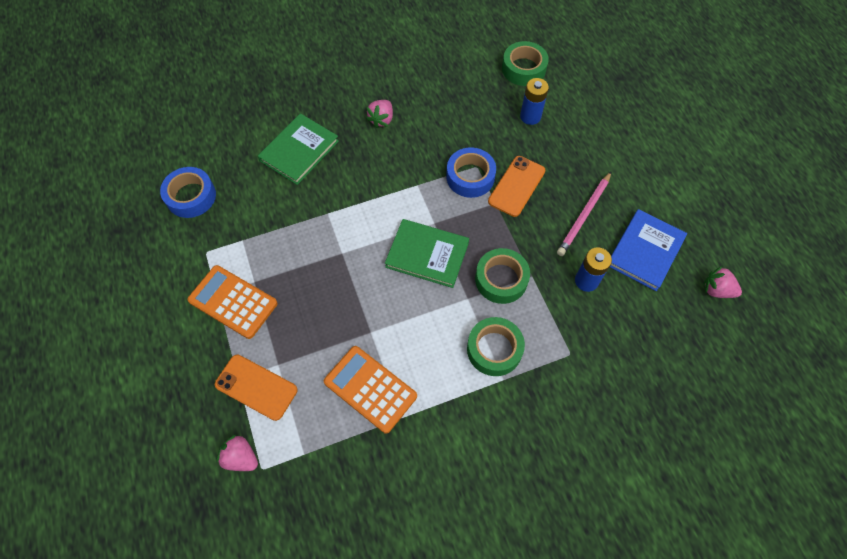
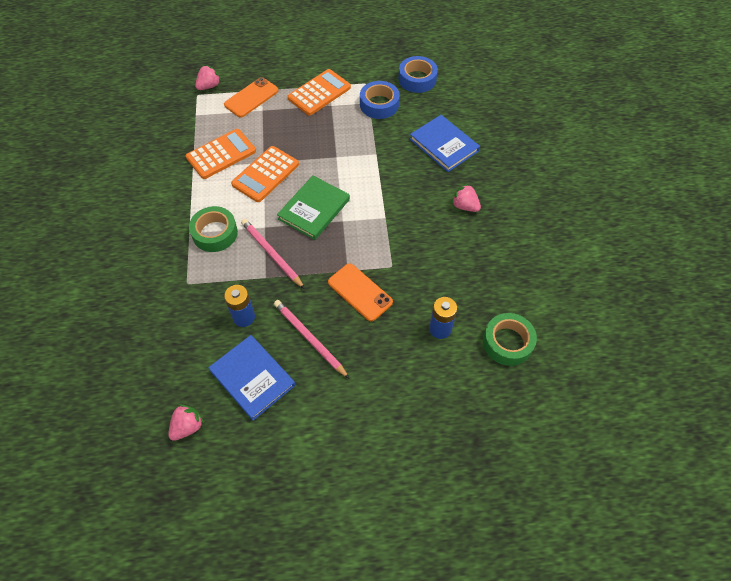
camera: 105 degrees right, 5 degrees down
(299, 151) = (444, 145): green book -> blue book
(390, 323) = (265, 174): none -> orange calculator
(470, 177) = (381, 258): blue tape -> blue tape (379, 104)
(501, 279) = (271, 254): green tape -> pink pencil

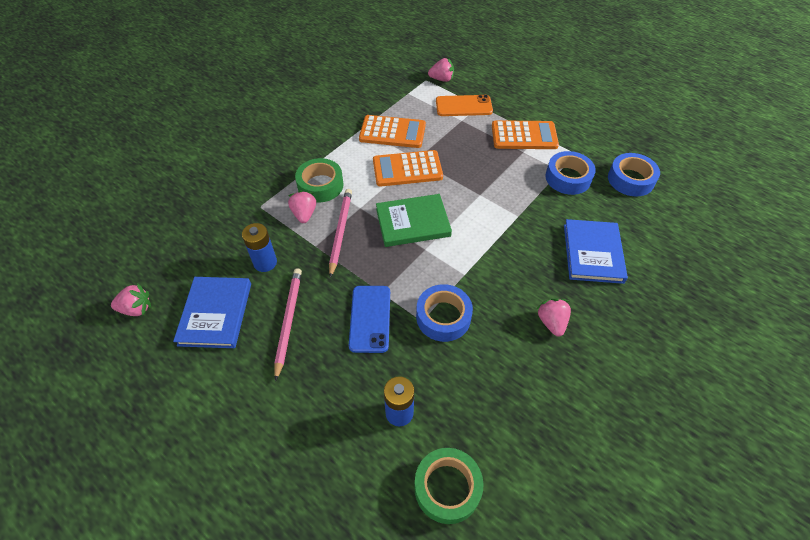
camera: 45 degrees right, 5 degrees down
(229, 262) = (304, 214): none -> pink strawberry
(360, 292) = (370, 318): orange phone -> blue phone
(402, 254) = (443, 317): none -> blue tape

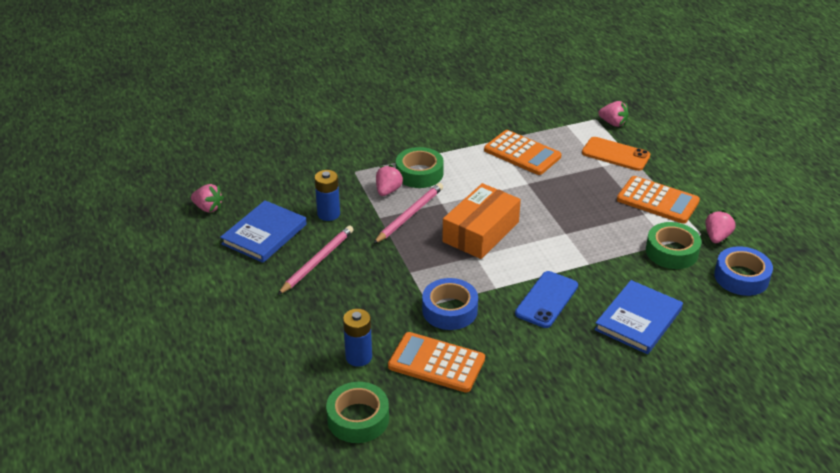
camera: 30 degrees right, 15 degrees down
(370, 318) = (385, 286): blue phone -> blue phone (546, 300)
(407, 169) = (511, 188): orange calculator -> orange calculator (436, 363)
(413, 223) = (481, 232): green book -> orange box
(551, 322) = (546, 353): pink strawberry -> pink strawberry (717, 237)
(568, 178) = (671, 252): blue tape -> green tape

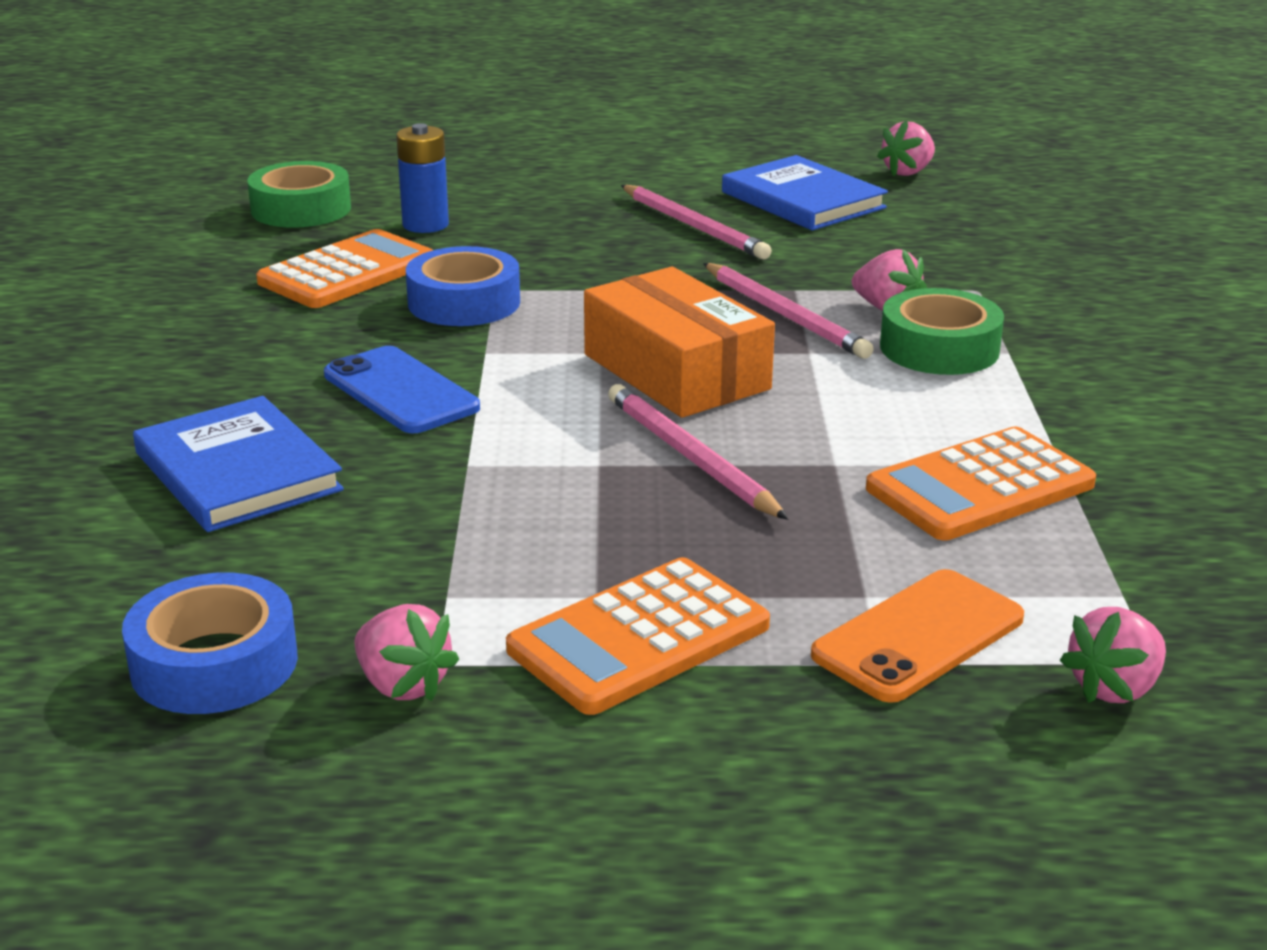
camera: 110 degrees right, 10 degrees down
(328, 214) = (834, 250): blue battery -> none
(546, 214) = (690, 457): none -> pink pencil
(671, 252) = (409, 587): green tape -> none

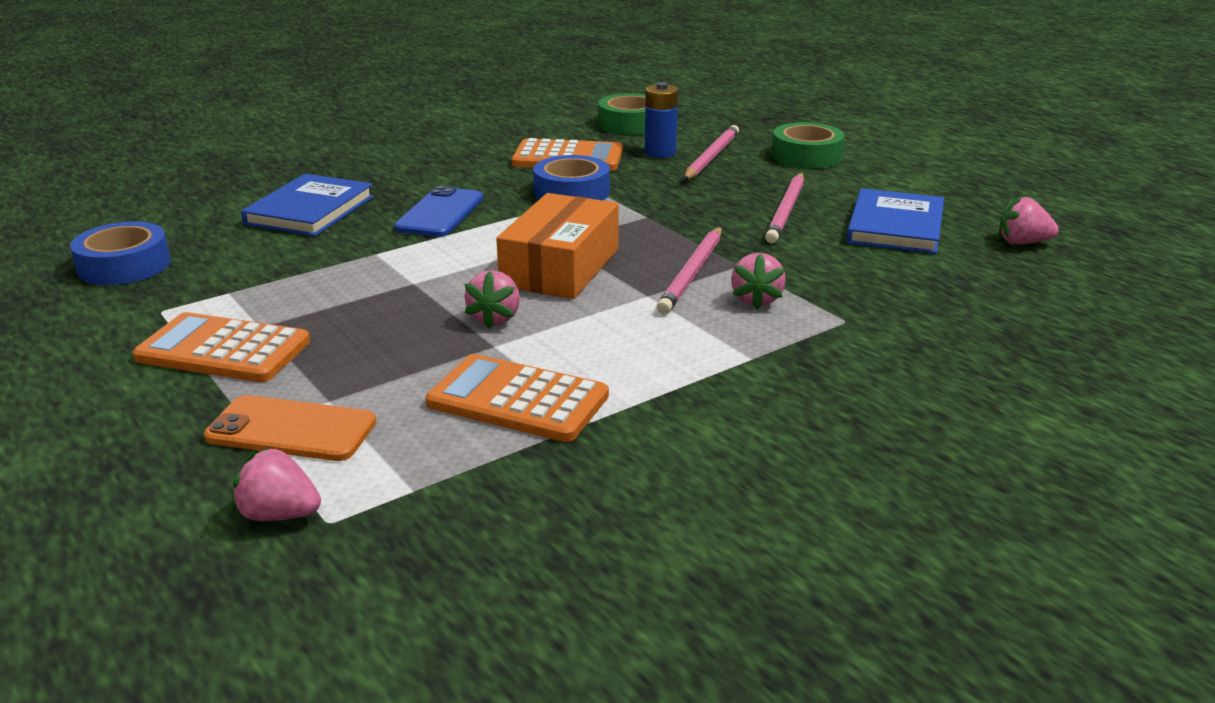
camera: 55 degrees right, 0 degrees up
(403, 685) = (132, 309): pink strawberry -> pink strawberry (495, 318)
(690, 457) = (450, 303): pink pencil -> pink pencil (711, 157)
(939, 348) = (718, 333): green tape -> green tape (806, 156)

